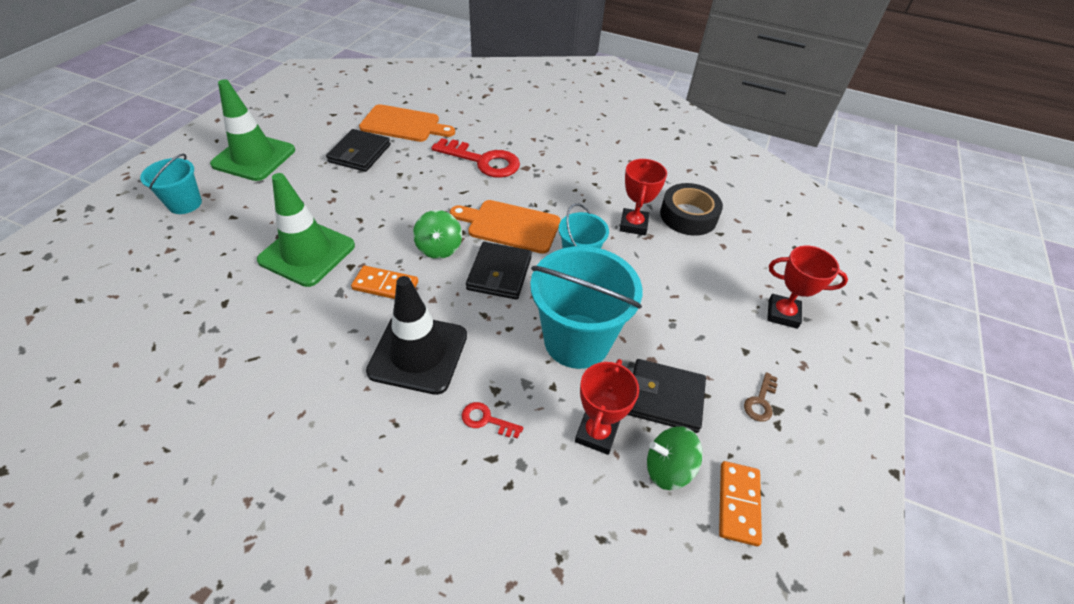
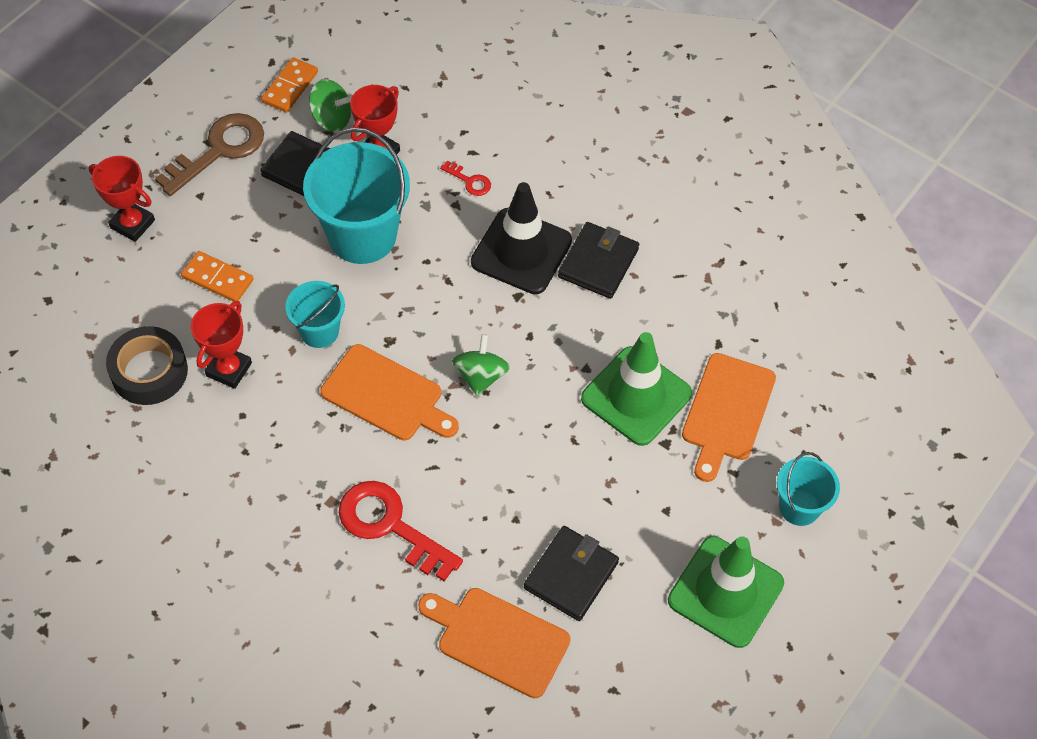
camera: 165 degrees left, 10 degrees up
(228, 253) = (727, 412): none -> orange cutting board
(385, 285) = (547, 334): orange domino -> orange domino (217, 279)
(499, 273) = (418, 328): black wallet -> black wallet (598, 263)
(760, 401) = (219, 150): brown key -> brown key, size x2.18

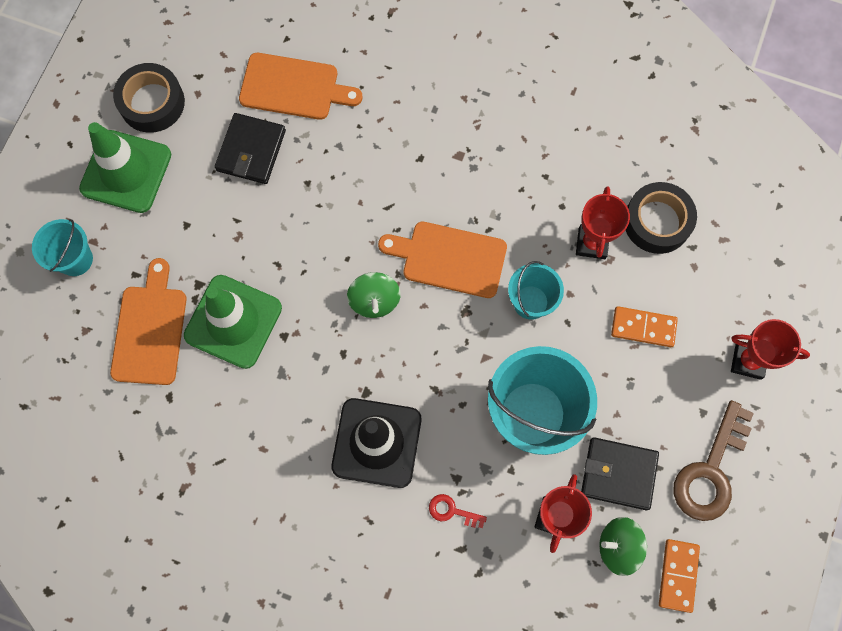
camera: 165 degrees right, 15 degrees up
(390, 526) = (405, 149): red key -> none
(598, 263) = (300, 452): black wallet -> none
(679, 670) = (152, 103): none -> black tape

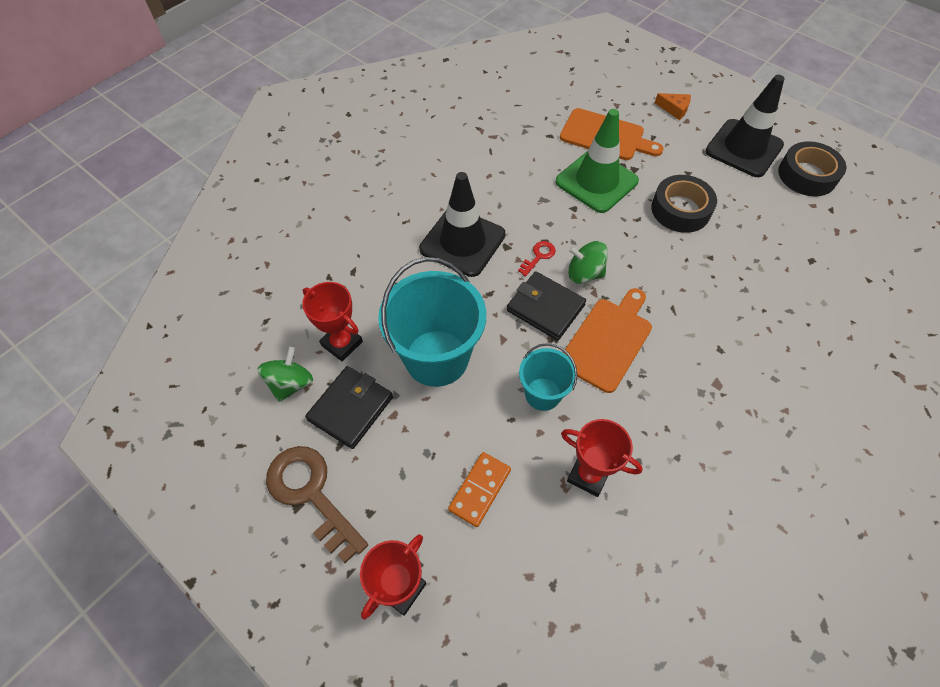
camera: 110 degrees right, 15 degrees down
(75, 259) = (674, 109): turquoise bucket -> orange cheese
(126, 171) = (743, 148): green traffic cone -> black traffic cone
(251, 150) = (750, 227): black wallet -> black wallet (545, 308)
(294, 87) = (813, 272): orange cutting board -> none
(452, 511) = (385, 274): red key -> red key (538, 256)
(657, 222) = (595, 556): black tape -> black tape (680, 210)
(678, 575) = (239, 423): orange domino -> none

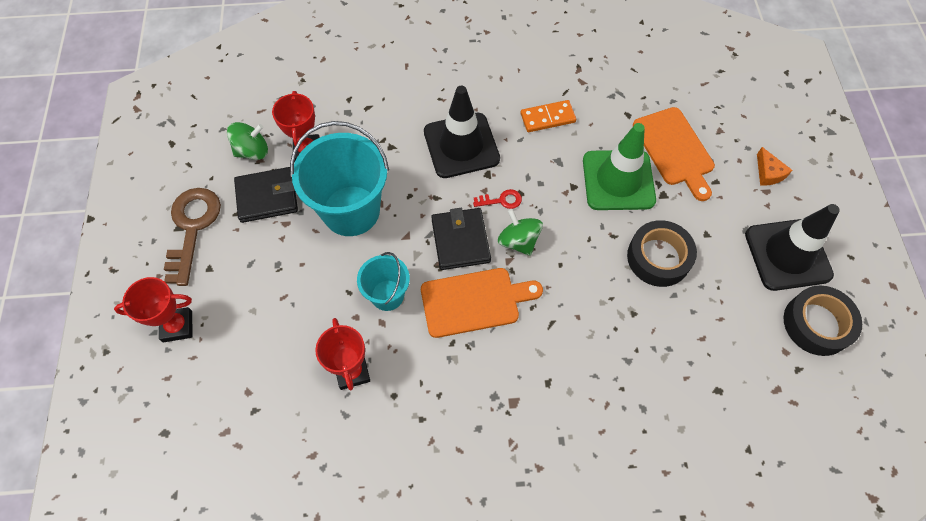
camera: 45 degrees right, 5 degrees up
(480, 490) = (280, 316): orange domino -> orange domino (547, 118)

